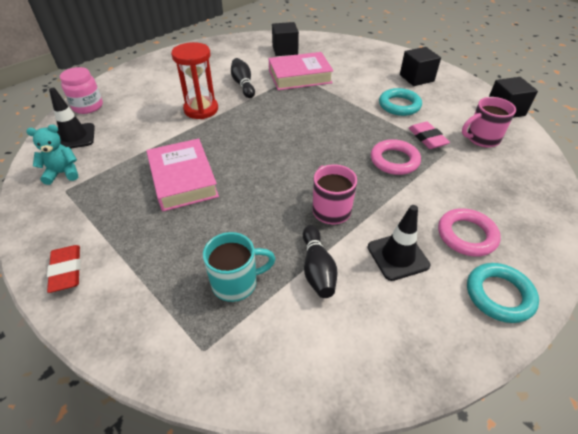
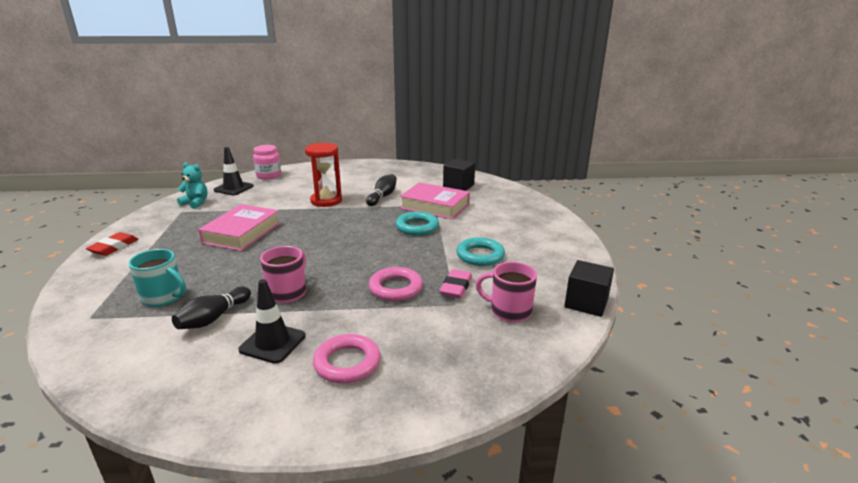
camera: 40 degrees right, 20 degrees down
(416, 78) = (540, 243): black cube -> none
(499, 295) = (288, 412): turquoise ring -> turquoise ring (417, 227)

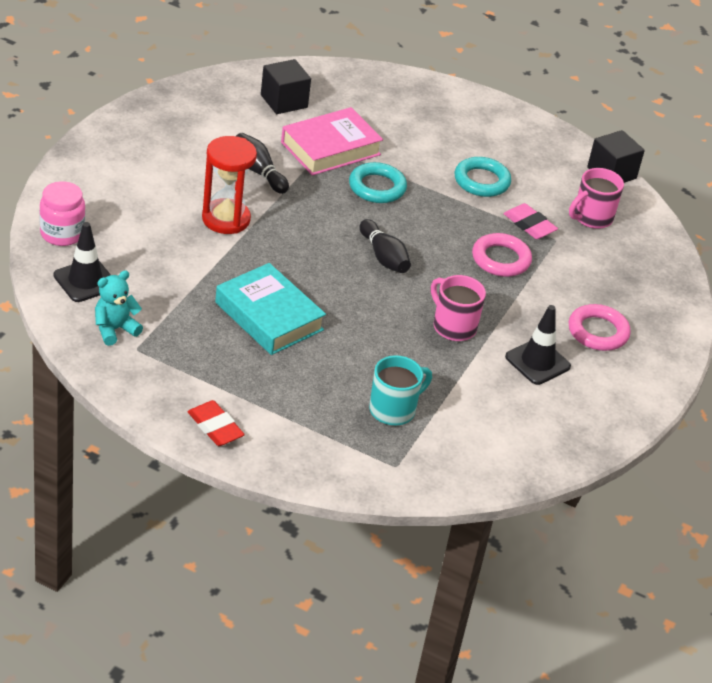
camera: 65 degrees left, 15 degrees up
(213, 318) = (465, 385): black bowling pin -> black bowling pin (383, 257)
(242, 233) = (269, 316): pink book -> turquoise book

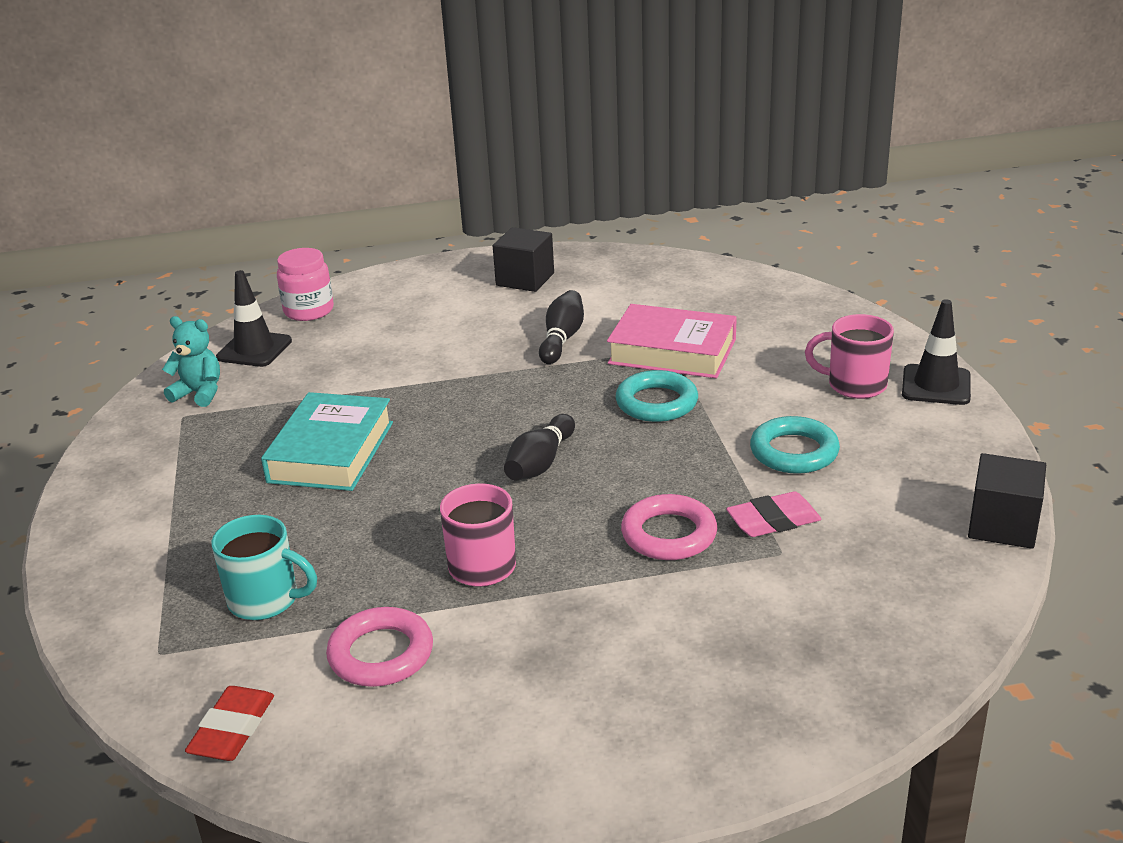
camera: 60 degrees right, 10 degrees down
(215, 427) = (103, 510): red eraser -> red eraser (232, 730)
(226, 219) = (456, 360): red hourglass -> none
(284, 101) = (700, 298): black cube -> black cube (525, 279)
(529, 225) = (773, 521): pink eraser -> pink eraser turned 60 degrees clockwise
(537, 362) = (505, 660): black traffic cone -> black traffic cone (936, 385)
(591, 218) = (878, 556): pink mug -> pink mug (854, 385)
(598, 332) = (646, 679): pink ring -> pink ring (381, 654)

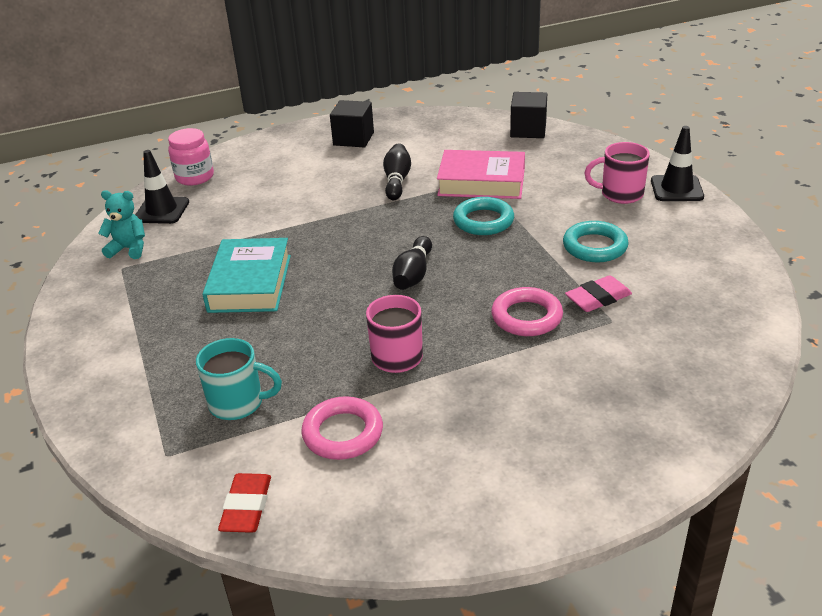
camera: 10 degrees left, 5 degrees up
(1002, 525) = (757, 283): black cube -> black cube (528, 130)

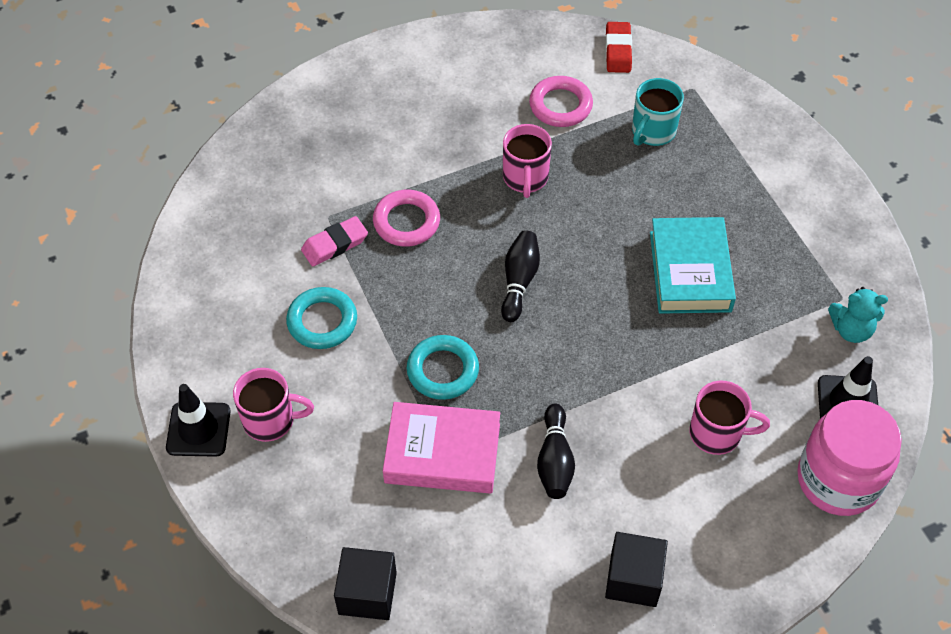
camera: 175 degrees right, 20 degrees up
(195, 177) = (838, 480): pink jar -> pink jar, size x1.58
(238, 403) = (652, 131): turquoise mug -> turquoise mug turned 60 degrees counterclockwise
(270, 195) = (717, 433): none -> pink mug

